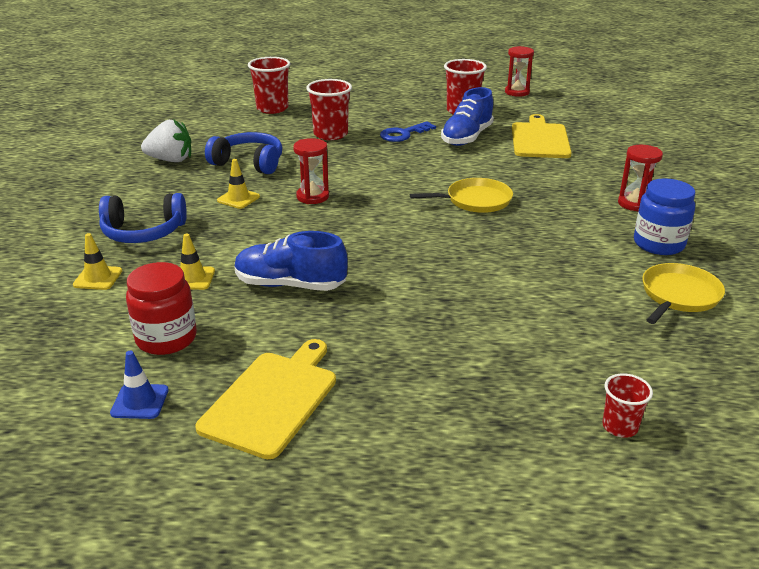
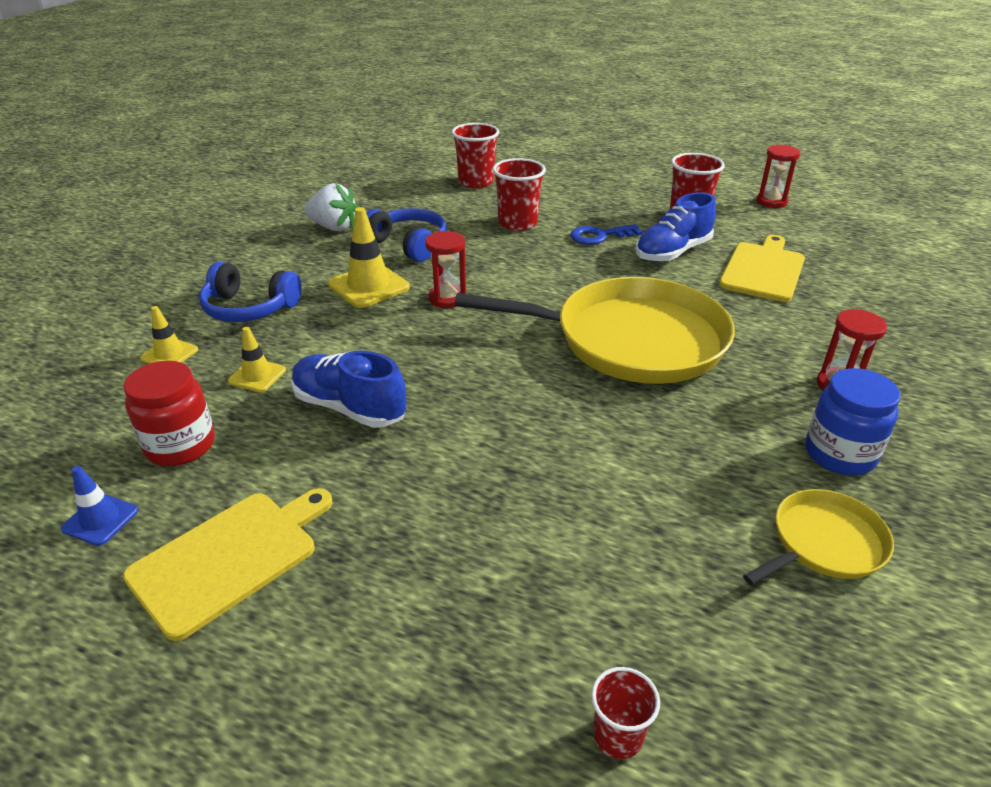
camera: 20 degrees right, 5 degrees up
(238, 199) = (369, 286): yellow traffic cone -> yellow traffic cone, size x1.72
(475, 200) = (631, 340): yellow pan -> yellow pan, size x2.10

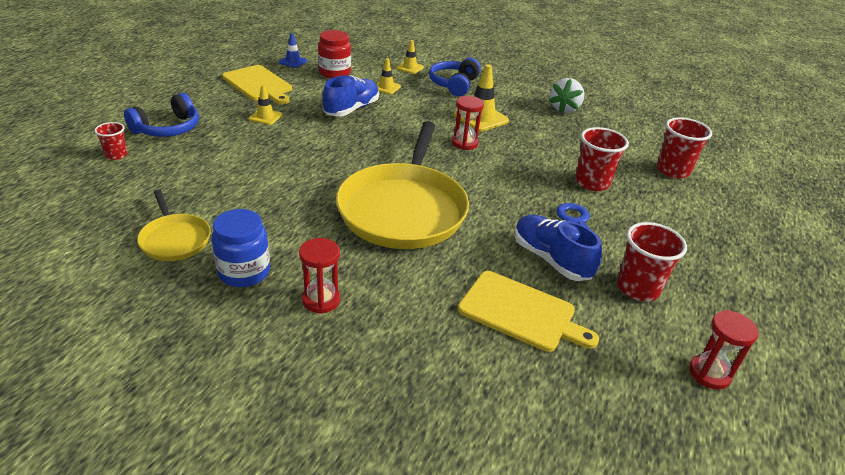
camera: 90 degrees right, 0 degrees up
(393, 515) = (265, 117): none -> yellow traffic cone
(408, 244) = (543, 134): blue headphones -> blue headphones (168, 129)

